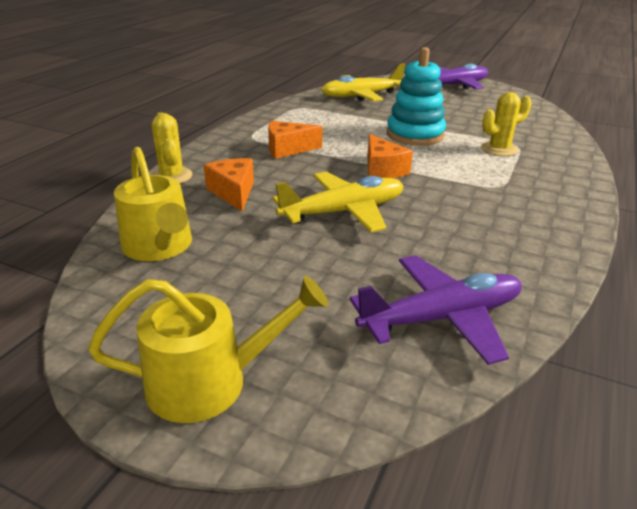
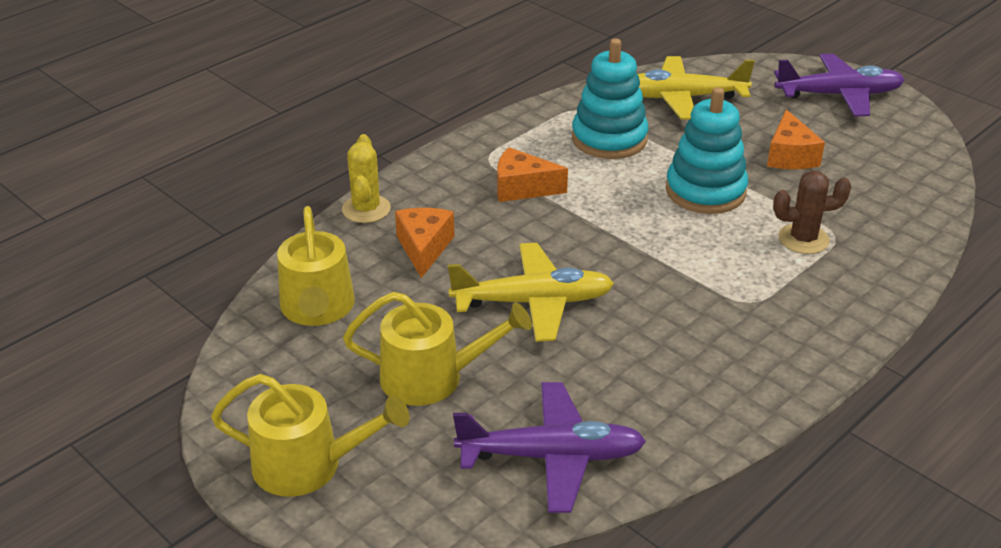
camera: 20 degrees right, 5 degrees up
(293, 278) = (432, 377): none -> yellow watering can
(330, 118) = (609, 139): none -> turquoise stacking toy
(382, 170) = (620, 246): orange cheese -> orange cheese (790, 156)
(499, 149) = (803, 239): yellow cactus -> brown cactus

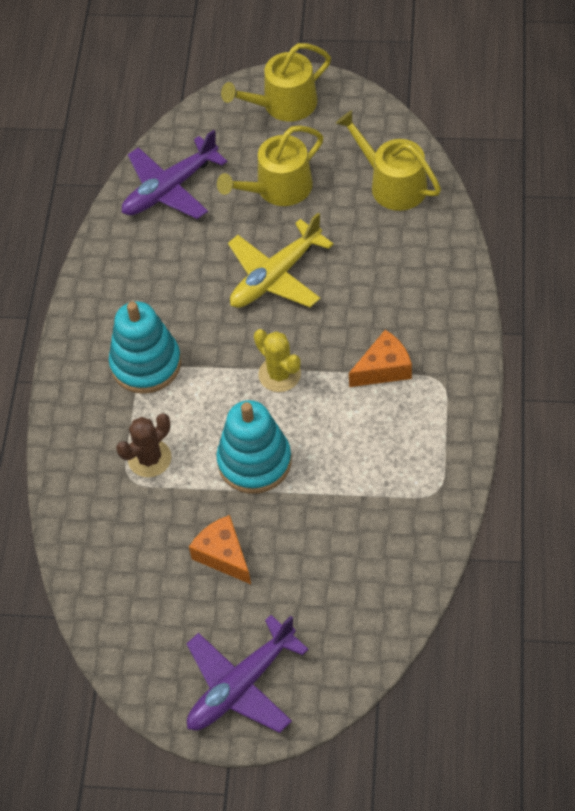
camera: 145 degrees right, 20 degrees up
(366, 209) = (461, 273): yellow cactus -> yellow cactus (279, 374)
(424, 248) = (386, 269): orange cheese -> none
(609, 139) = (376, 471): turquoise stacking toy -> turquoise stacking toy (146, 364)
(681, 98) = (369, 574): yellow plane -> none

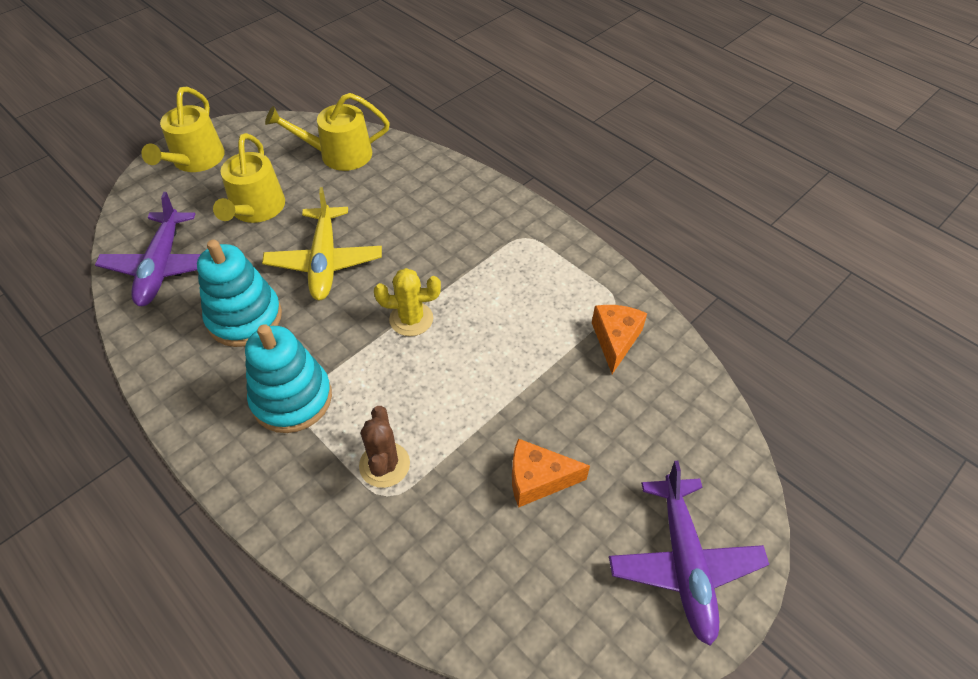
camera: 55 degrees left, 5 degrees down
(254, 461) = (471, 391): turquoise stacking toy -> turquoise stacking toy (245, 318)
(384, 368) = (479, 258): orange cheese -> orange cheese (615, 340)

